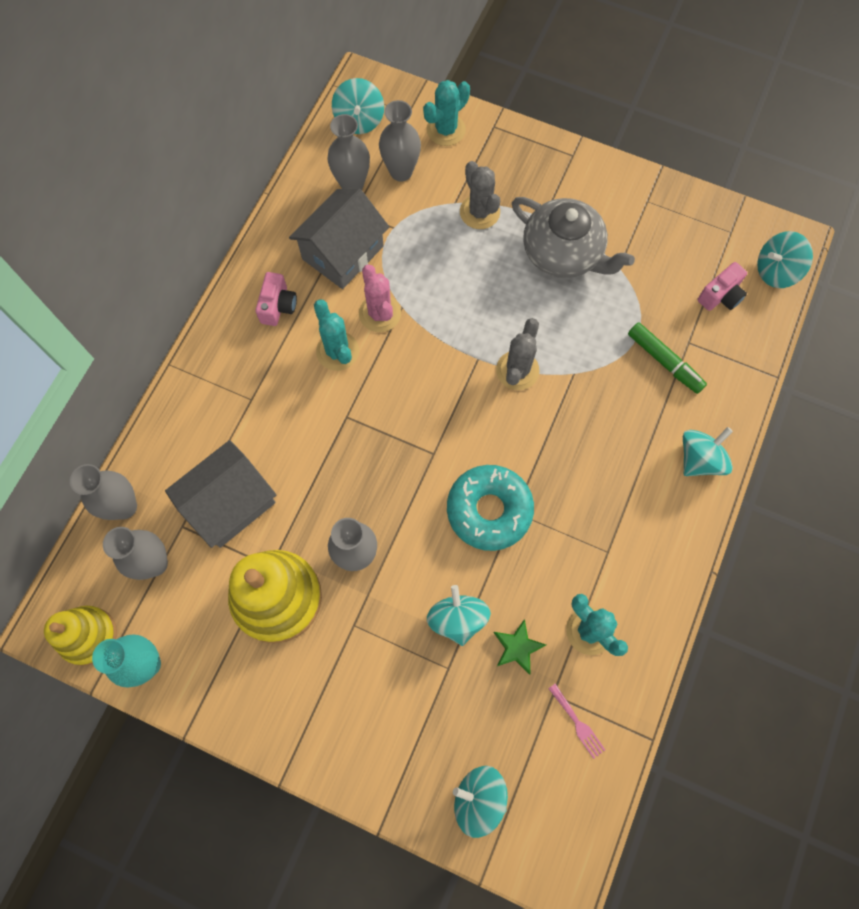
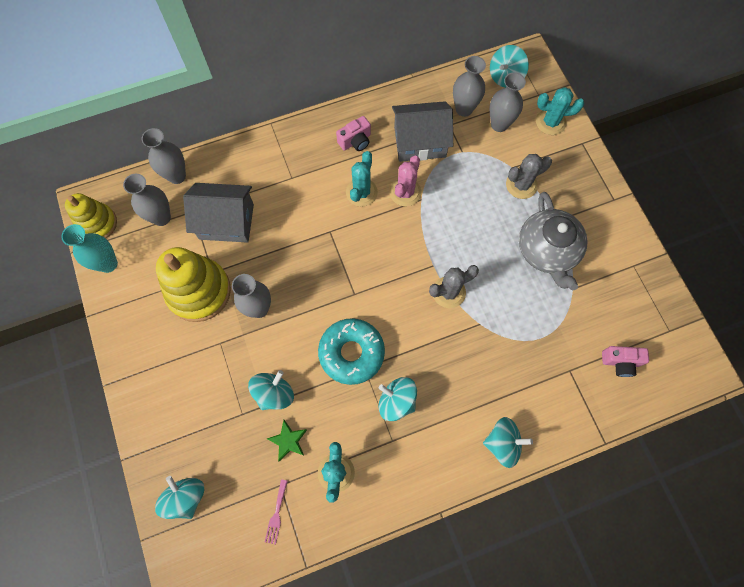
camera: 45 degrees right, 0 degrees up
(479, 212) = (521, 185): grey cactus -> grey cactus turned 45 degrees clockwise
(664, 361) = (542, 367): green marker -> none
(776, 271) = (674, 380): turquoise spinning top -> turquoise spinning top (396, 401)

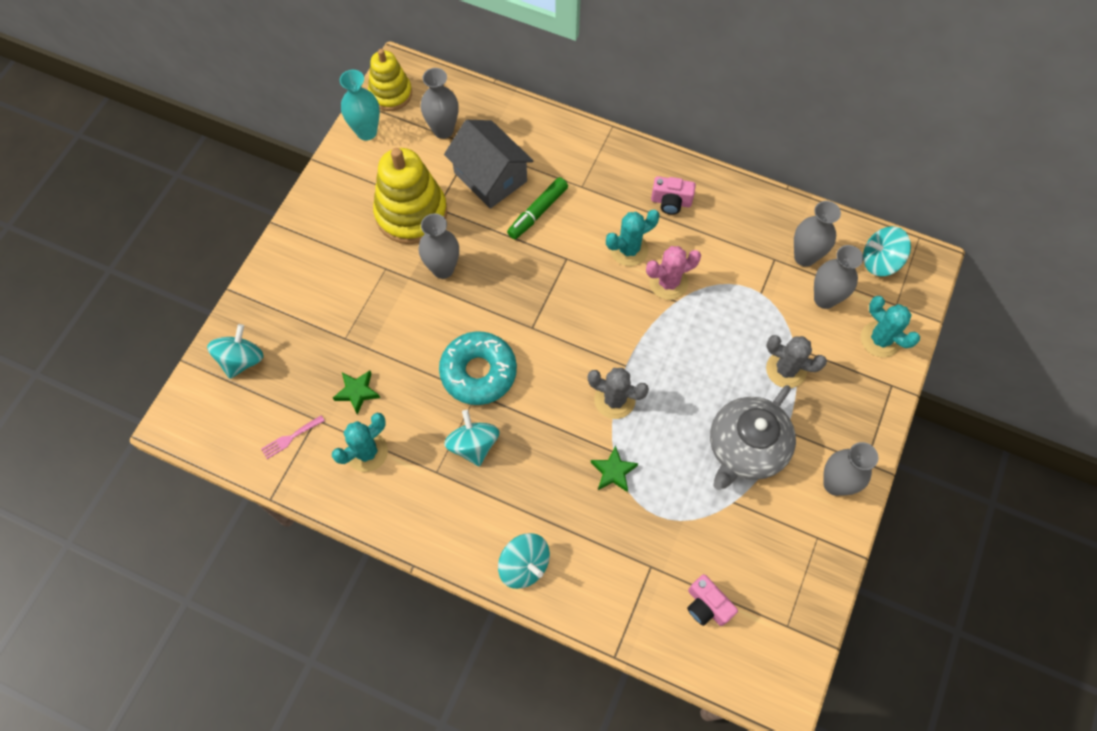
camera: 45 degrees right, 5 degrees down
(177, 176) = (489, 106): grey vase -> grey vase (835, 484)
(274, 393) = (385, 345): turquoise spinning top -> none
(281, 218) = (537, 212): none -> green marker
(420, 142) = (729, 251): grey house -> none
(492, 336) = (613, 471): none -> green star

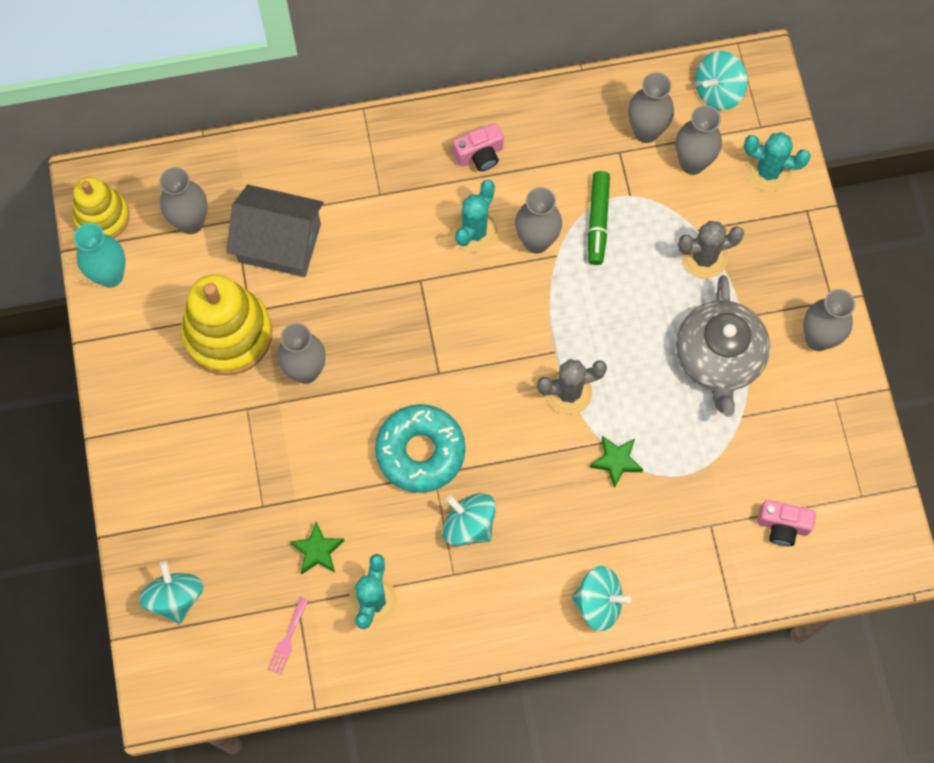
camera: 35 degrees left, 5 degrees up
(537, 212) = (356, 250): green marker -> green marker (597, 221)
(668, 283) = (536, 241): pink cactus -> grey vase

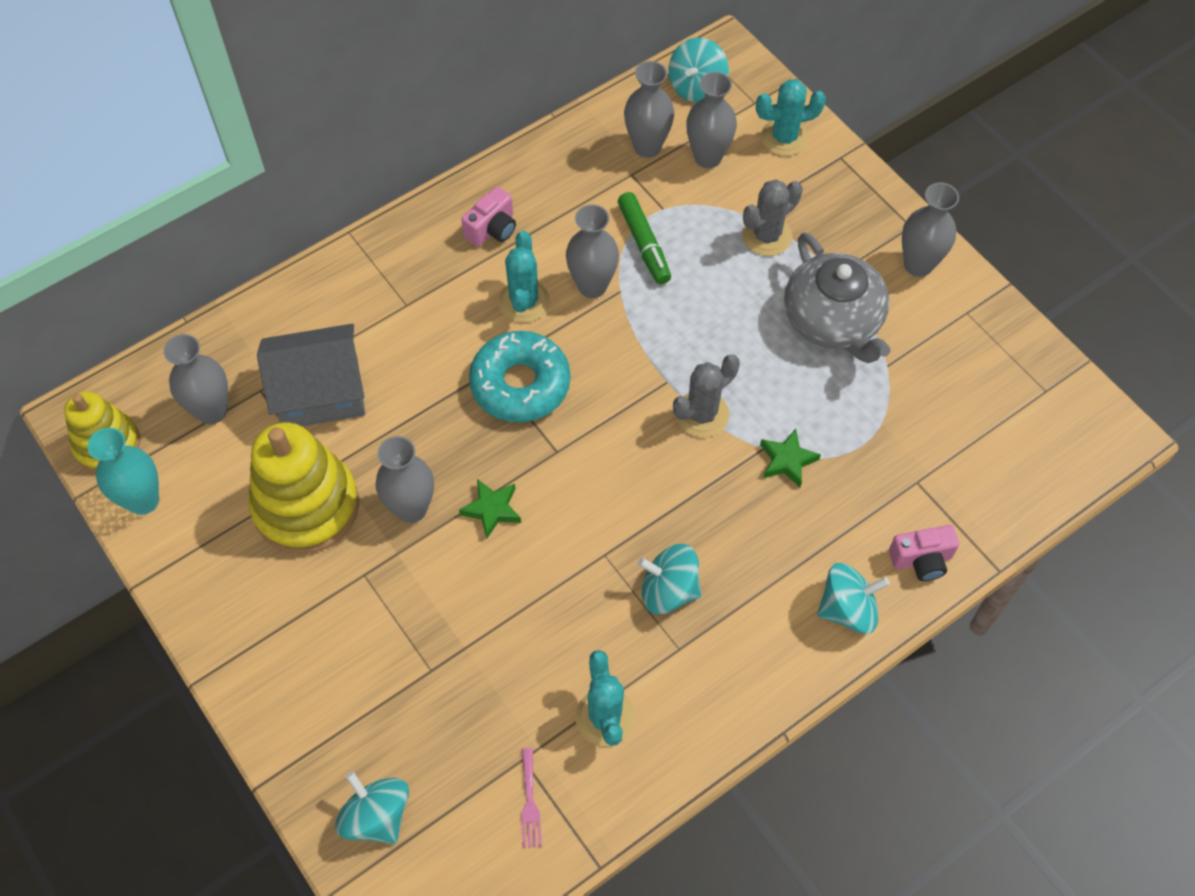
camera: 25 degrees left, 10 degrees down
(317, 550) = (516, 690): green star -> green star (492, 509)
(420, 452) = (578, 538): turquoise donut -> turquoise donut (520, 384)
(782, 526) = (987, 452): pink camera -> pink camera (921, 560)

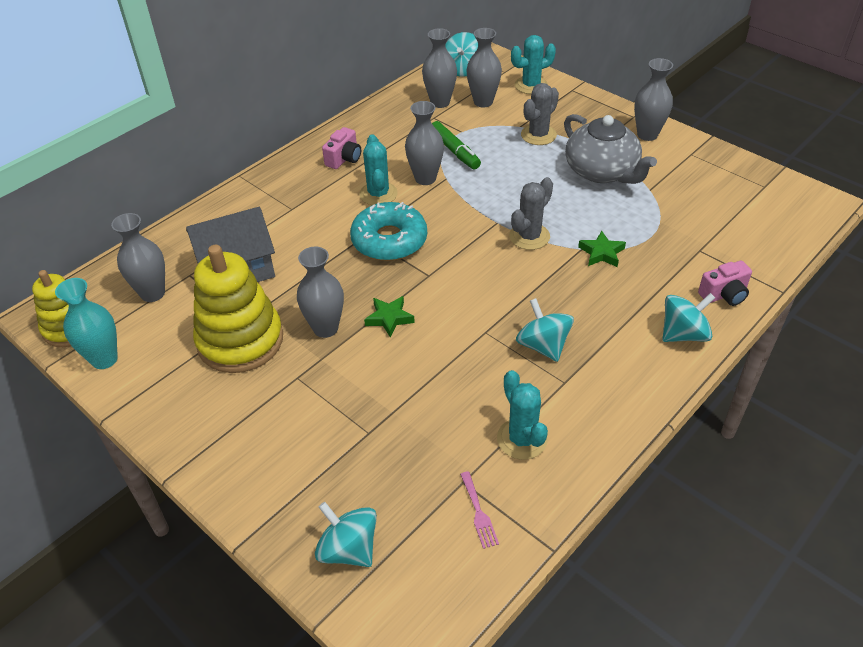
camera: 10 degrees left, 15 degrees down
(668, 590) = (543, 346): turquoise spinning top -> turquoise spinning top turned 60 degrees clockwise

